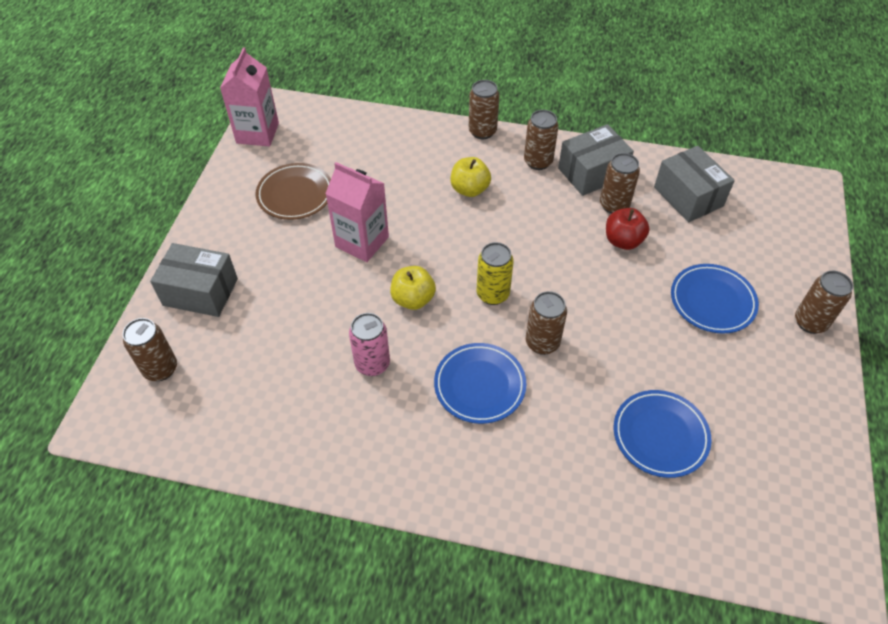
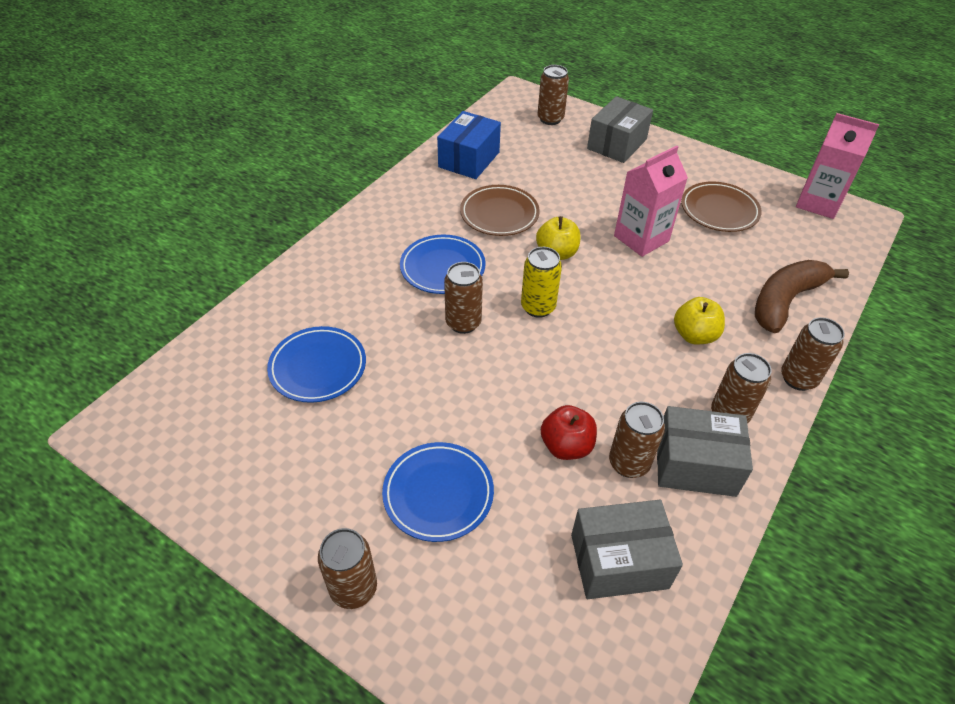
camera: 110 degrees right, 5 degrees down
(279, 428) = (469, 159): none -> blue box
(372, 364) = (499, 214): pink can -> brown plate
(402, 143) = (785, 301): none -> brown banana
(592, 173) = (695, 464): grey box -> grey box turned 75 degrees counterclockwise

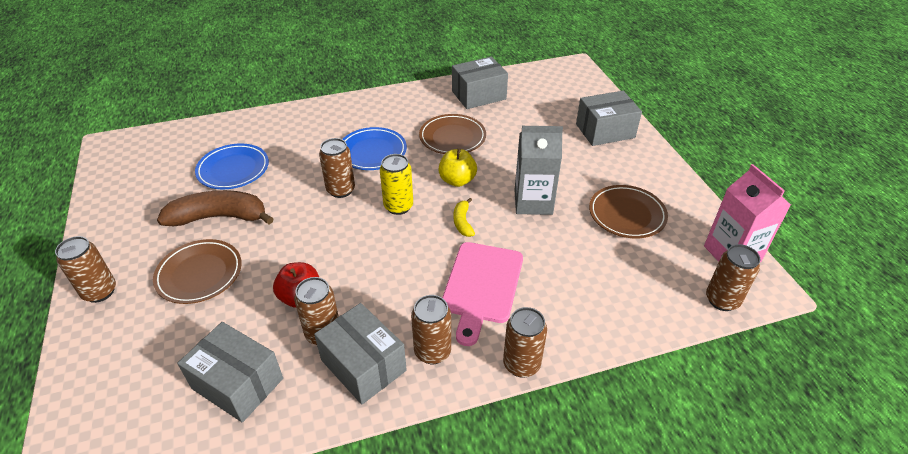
camera: 40 degrees right, 5 degrees down
(438, 494) = (199, 274): blue plate -> brown plate
(469, 159) = (478, 95): blue box -> grey box
(550, 119) = (575, 93): brown can -> brown can (722, 300)
(610, 289) = (463, 222): none -> yellow banana
(641, 238) = (533, 202): pink carton -> grey carton
(694, 335) = (481, 286): yellow apple -> pink cutting board
(785, 301) = (591, 306): brown banana -> brown banana (219, 217)

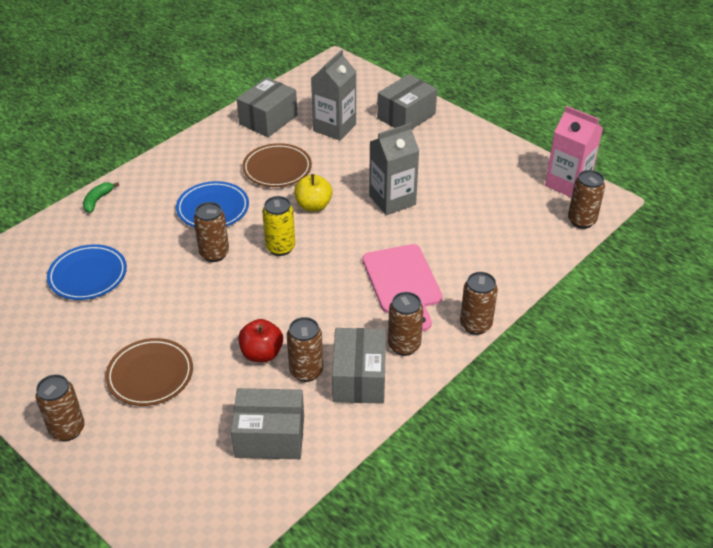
camera: 30 degrees left, 0 degrees up
(219, 217) = (119, 322): brown banana -> none
(294, 114) = (97, 200): none -> green banana
(363, 365) = (359, 378): grey box -> grey box turned 75 degrees clockwise
(463, 222) = (347, 239): yellow banana -> none
(530, 119) = (334, 127): none -> grey carton
(627, 215) = (473, 182): brown plate -> none

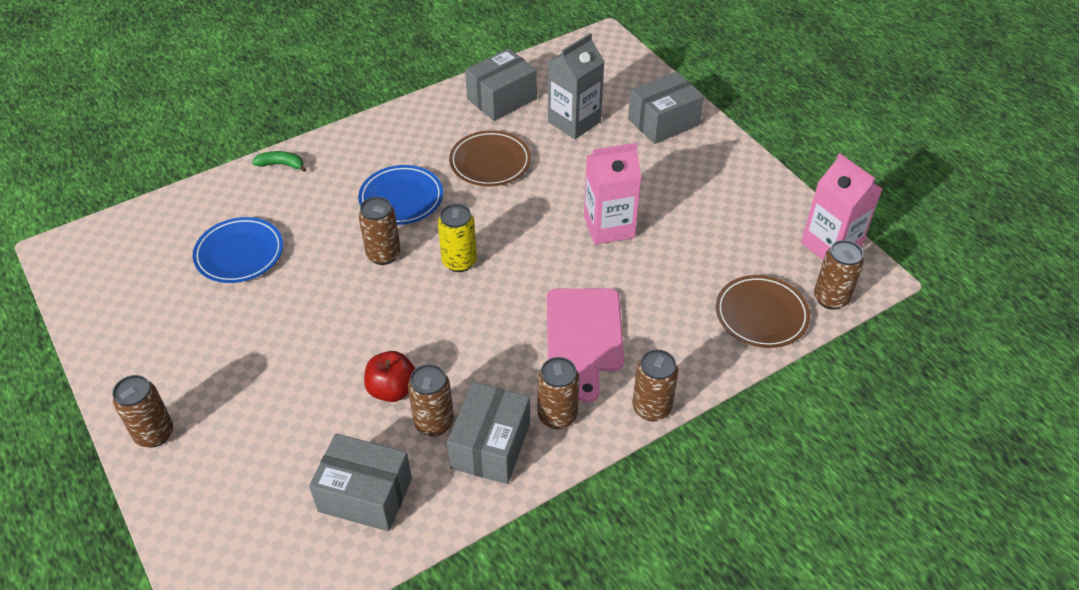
camera: 15 degrees right, 5 degrees up
(97, 200) = (281, 165): green banana -> green banana turned 60 degrees clockwise
(150, 375) = (263, 388): brown plate -> brown plate (761, 315)
(313, 206) = (515, 216): yellow apple -> none
(392, 200) = (609, 227): grey carton -> pink carton

